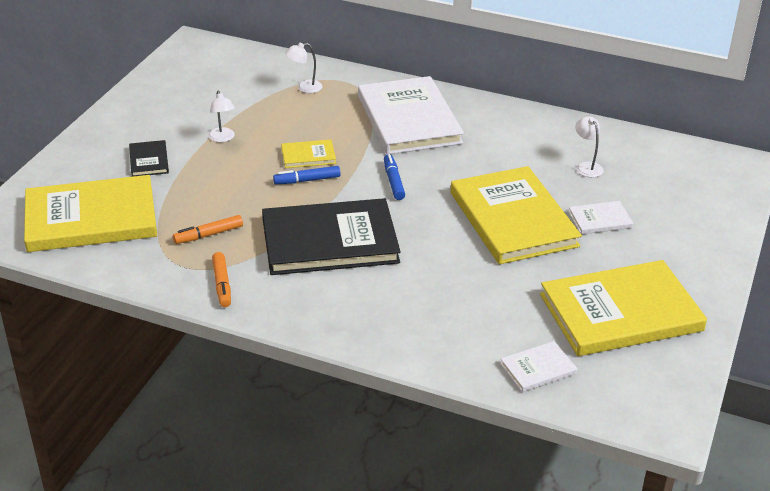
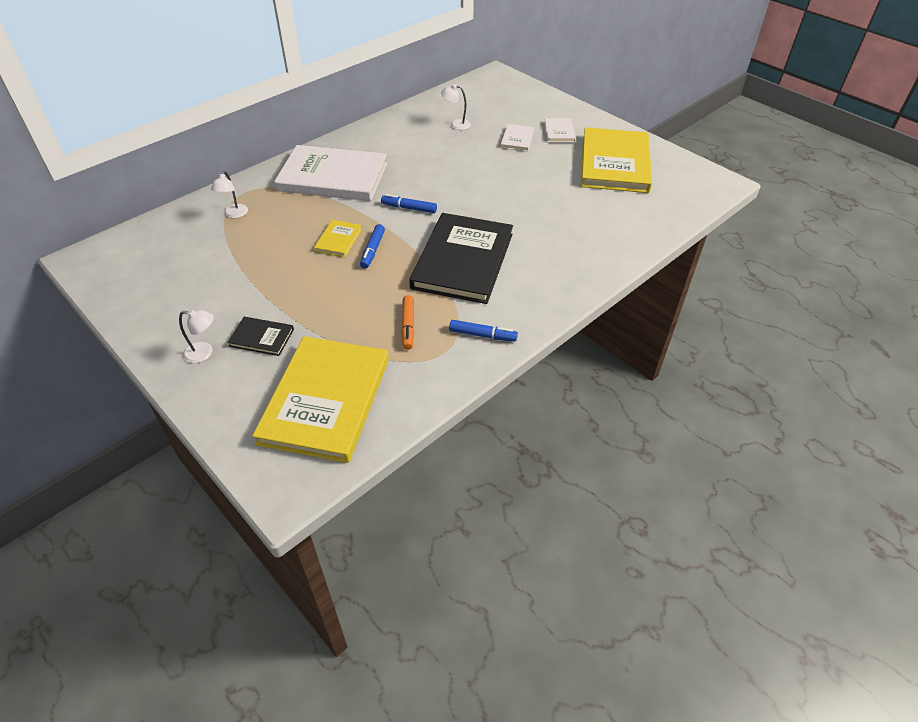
camera: 65 degrees left, 10 degrees up
(222, 284) = (482, 335): orange marker -> blue marker
(223, 138) = (268, 281): white lamp -> white lamp (204, 353)
(513, 219) = (493, 171): yellow book -> none
(538, 369) = (654, 211): white book -> white book (559, 132)

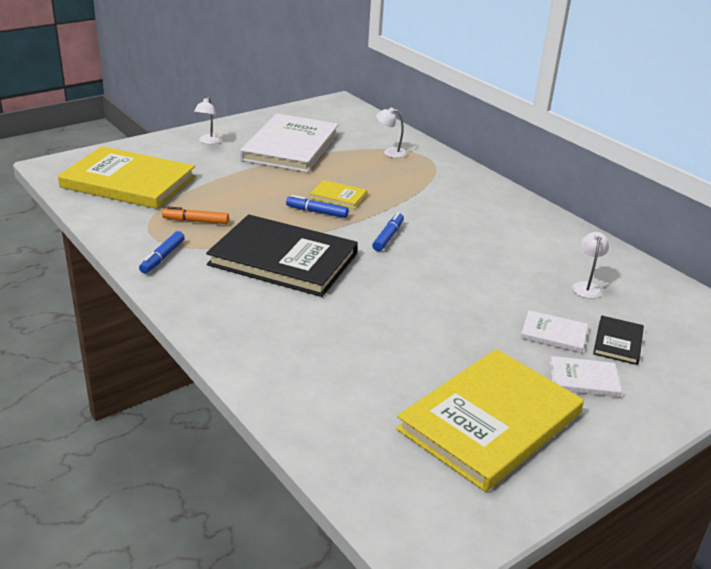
camera: 95 degrees right, 15 degrees down
(261, 338) = (215, 161): black book -> black book (618, 342)
(333, 177) = (453, 199): white book -> white book (290, 147)
(614, 163) = (490, 421): yellow book -> yellow book turned 60 degrees counterclockwise

